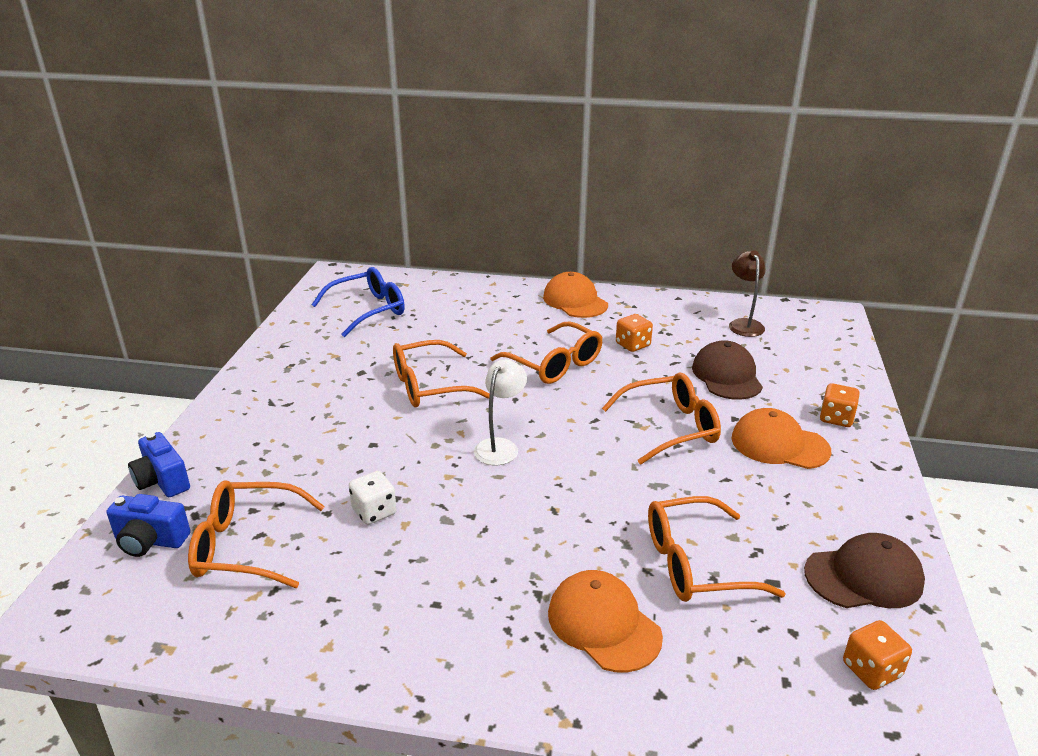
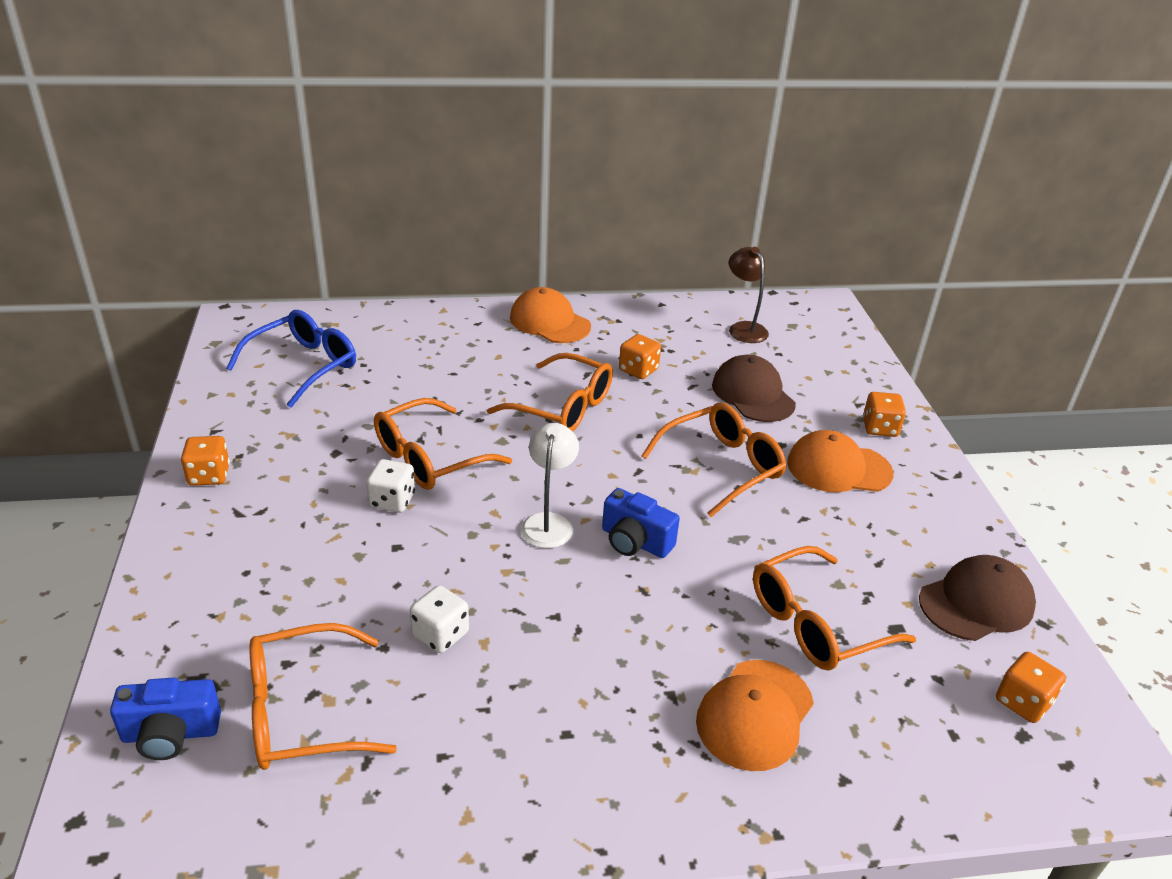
camera: 20 degrees left, 5 degrees up
(162, 481) = (144, 648): blue camera -> blue camera (635, 541)
(264, 375) = (209, 475): none -> orange dice
(386, 411) = (392, 501): none -> white dice
(603, 624) = (755, 714): orange cap -> orange cap turned 90 degrees counterclockwise

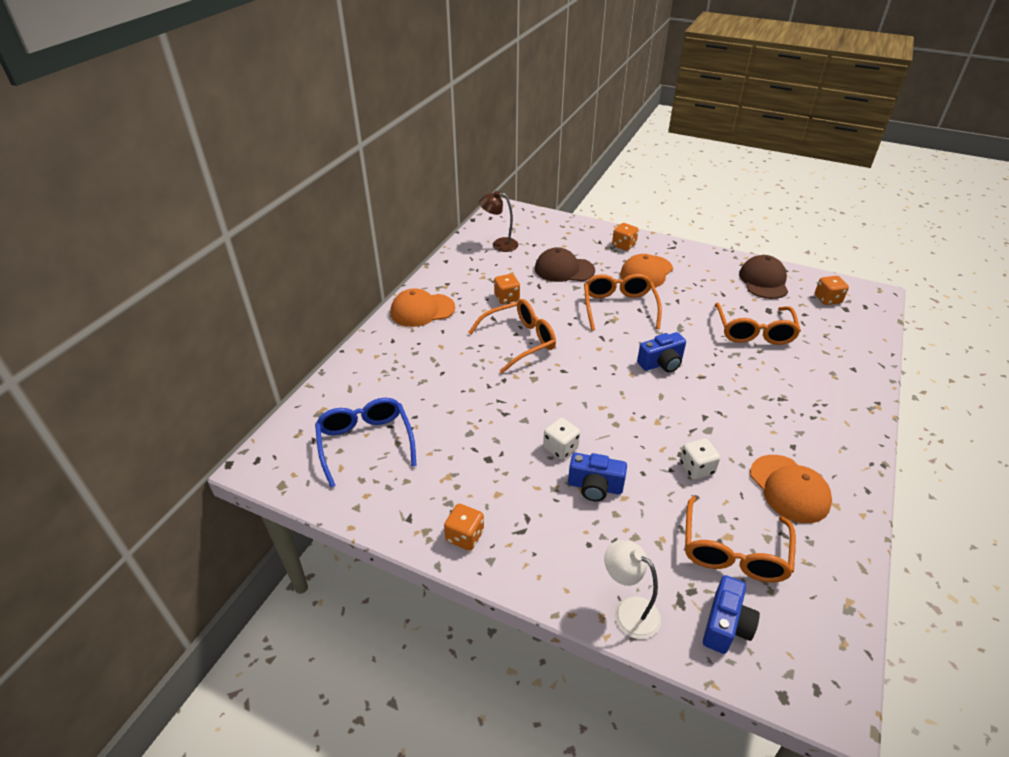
camera: 55 degrees left, 5 degrees up
(343, 549) = (595, 487): none -> blue camera
(429, 458) = (528, 416): orange glasses -> none
(549, 522) = (625, 389): white lamp -> white lamp (628, 611)
(755, 714) = (805, 377): orange cap -> orange cap (789, 488)

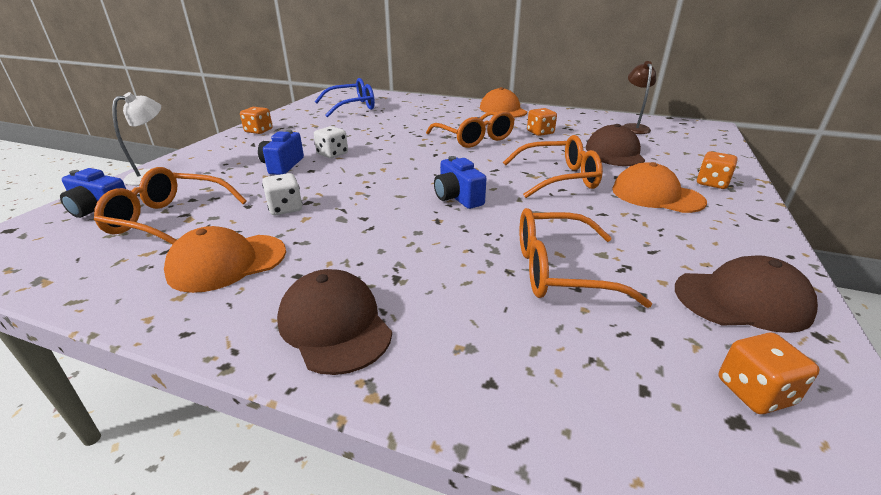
camera: 85 degrees right, 10 degrees down
(835, 423) = (334, 325): none -> brown cap

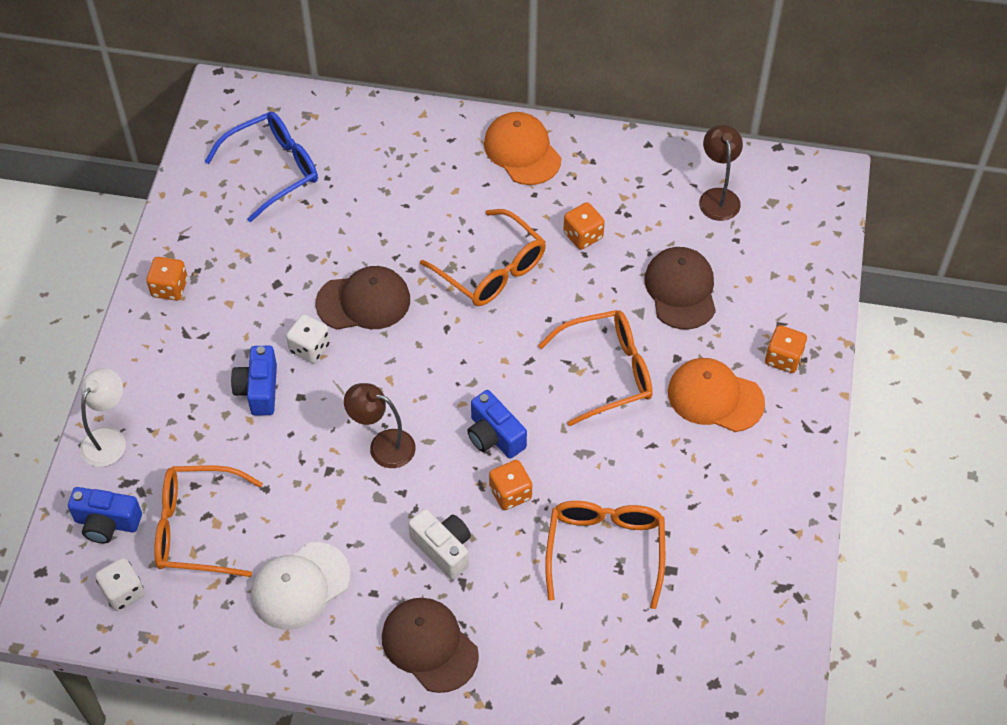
camera: 10 degrees left, 25 degrees up
(227, 262) = (300, 586): orange cap -> white cap
(285, 208) = (310, 487): white dice -> white dice (123, 592)
(361, 194) = (383, 445): none -> brown lamp
(386, 253) = (443, 549): none -> white camera
(559, 271) = (605, 549): orange glasses -> orange glasses turned 105 degrees clockwise
(742, 300) = (753, 564): brown cap -> brown cap (363, 301)
(754, 392) = (732, 658): orange dice -> orange dice (510, 493)

